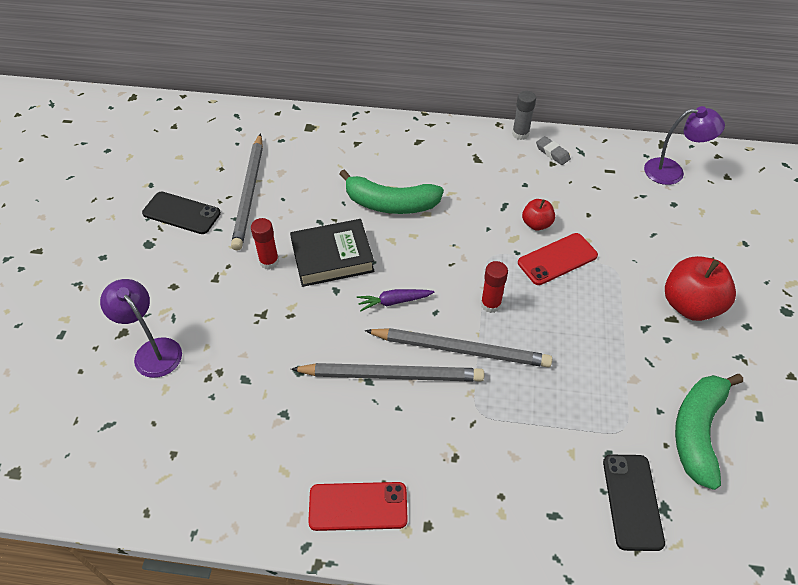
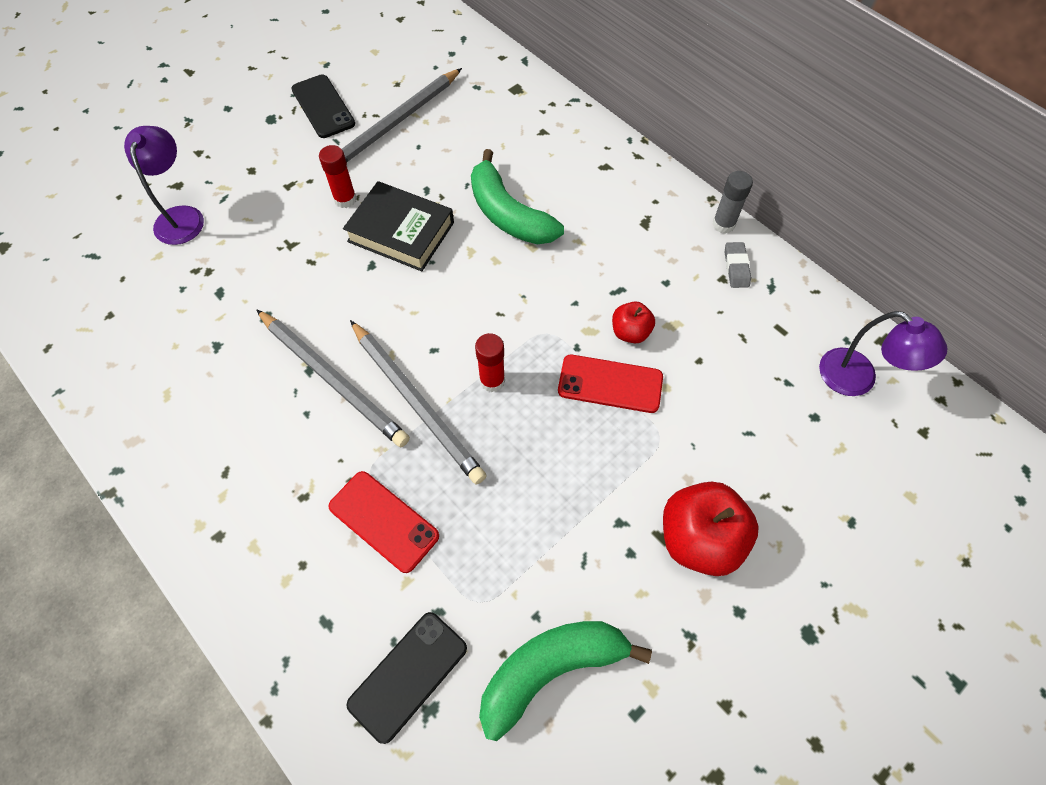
camera: 40 degrees right, 10 degrees up
(358, 506) = (186, 472): red phone -> red phone (384, 521)
(394, 301) = (408, 312): purple carrot -> none

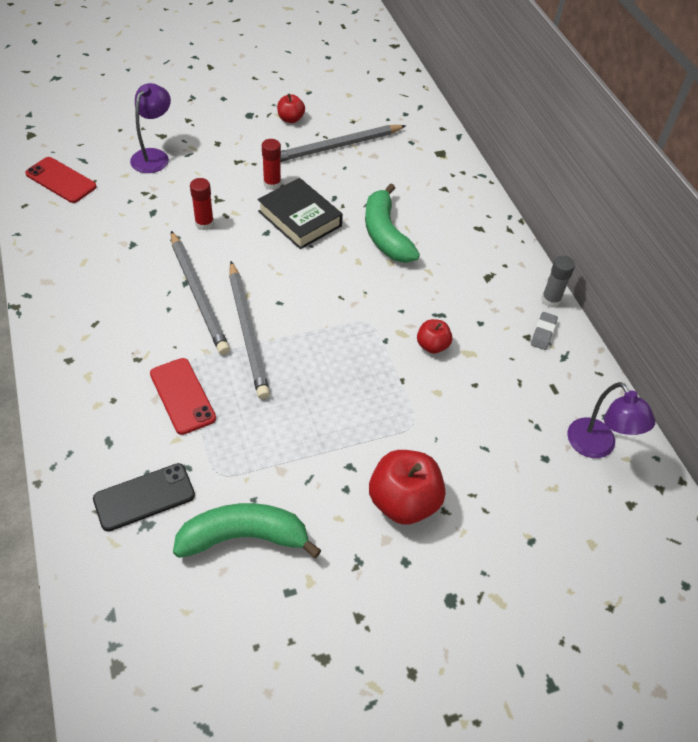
camera: 20 degrees right, 10 degrees down
(323, 107) = (290, 119): black phone -> red apple
(492, 380) = (310, 338): red glue stick -> red glue stick (204, 224)
(610, 384) = (396, 374): red phone -> red phone (61, 180)

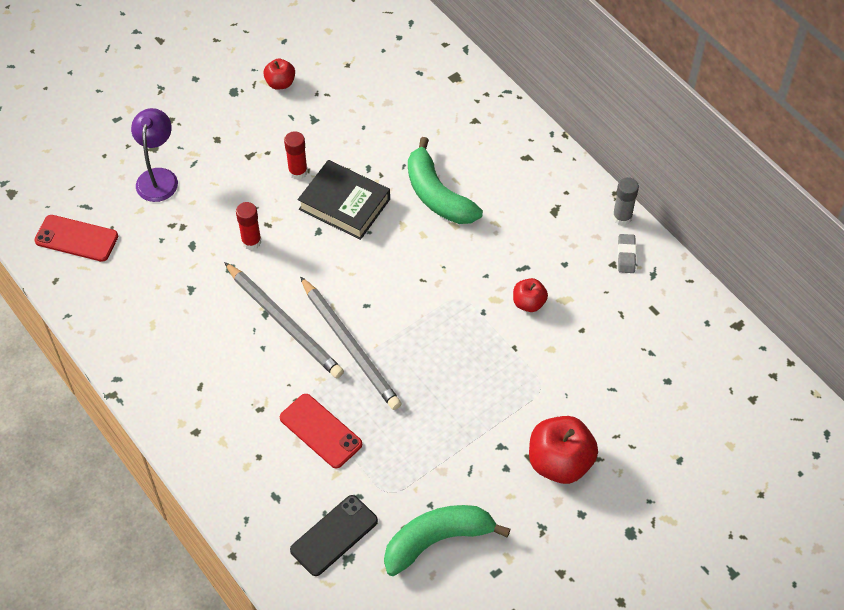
camera: 15 degrees left, 5 degrees up
(337, 147) = (344, 103): grey pencil -> none
(597, 447) = (709, 355): purple lamp -> none

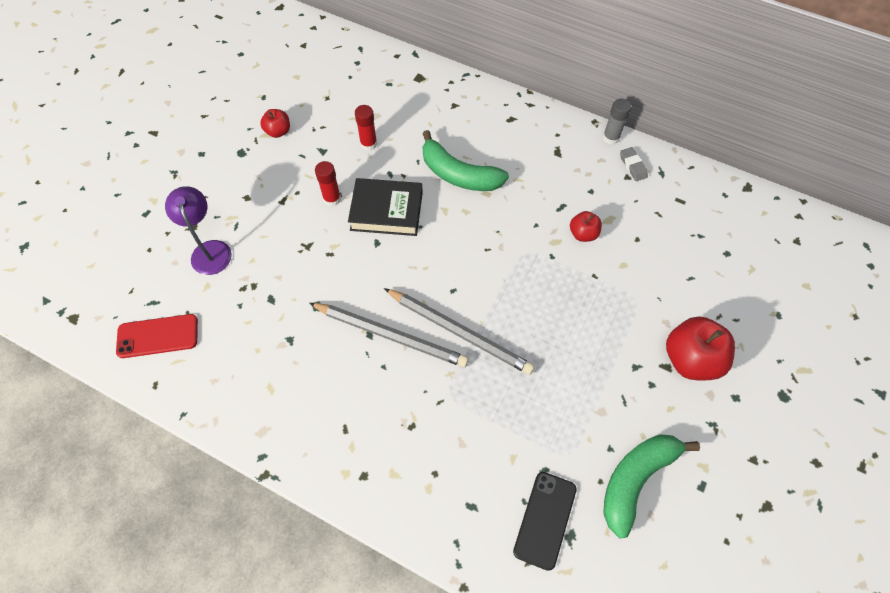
camera: 25 degrees left, 5 degrees up
(251, 241) = (323, 274): red glue stick -> red glue stick (368, 144)
(320, 431) = (477, 422): red phone -> none

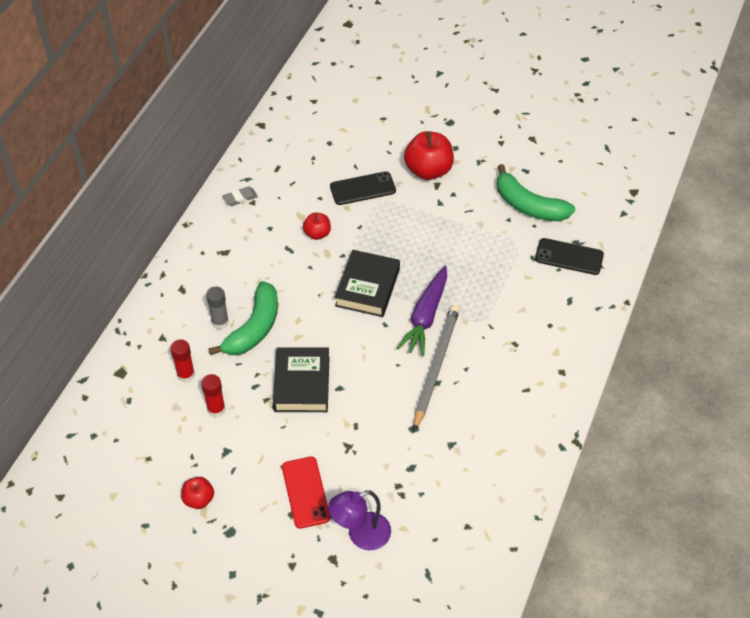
camera: 95 degrees left, 10 degrees down
(158, 336) = (464, 559): red phone -> red phone (305, 492)
(332, 199) = (289, 433): red glue stick -> red glue stick (186, 375)
(459, 332) = (425, 317): grey pencil -> purple carrot
(505, 277) = (367, 287): none -> black book
(611, 138) = (206, 213): grey glue stick -> grey glue stick (220, 322)
(654, 283) = (362, 188): none -> black phone

